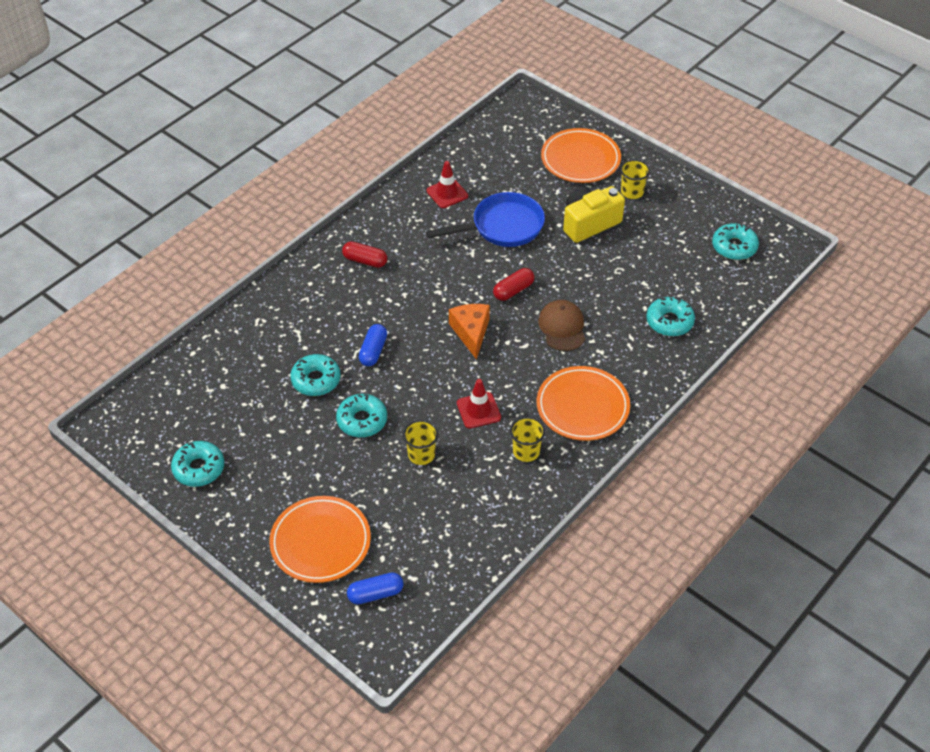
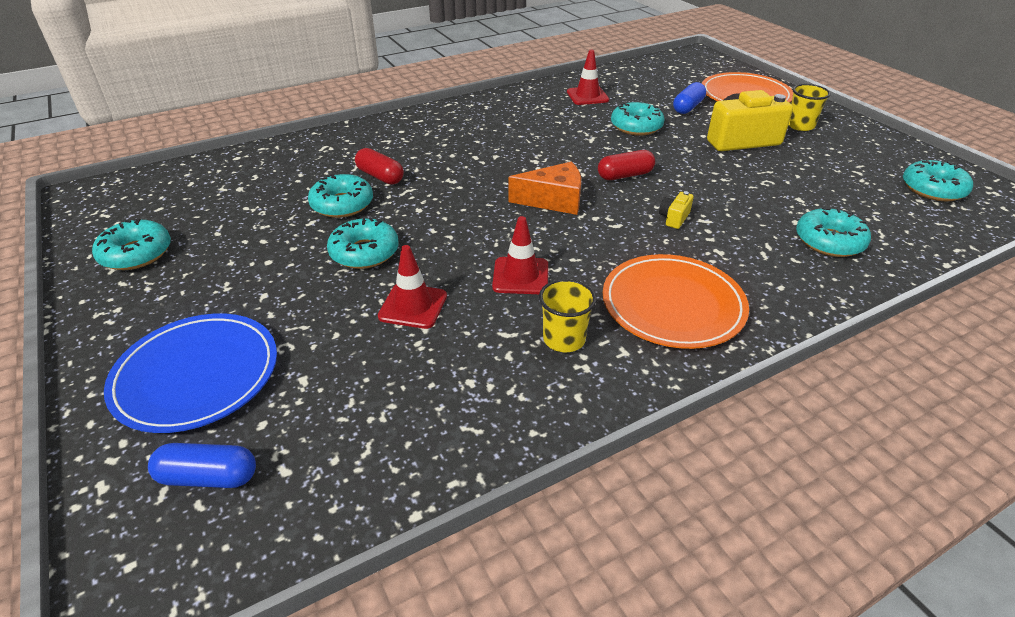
camera: 20 degrees right, 10 degrees down
(320, 542) = (196, 375): orange plate -> blue plate
(365, 261) = (470, 125): red capsule -> red capsule (380, 176)
(373, 351) = (427, 193): blue capsule -> blue capsule (688, 107)
(421, 455) = (413, 306): yellow cup -> red traffic cone
(471, 332) = (554, 200): orange cheese -> orange cheese turned 75 degrees clockwise
(502, 227) = (636, 126): blue pan -> turquoise donut
(562, 327) = (674, 218): brown cap -> yellow camera

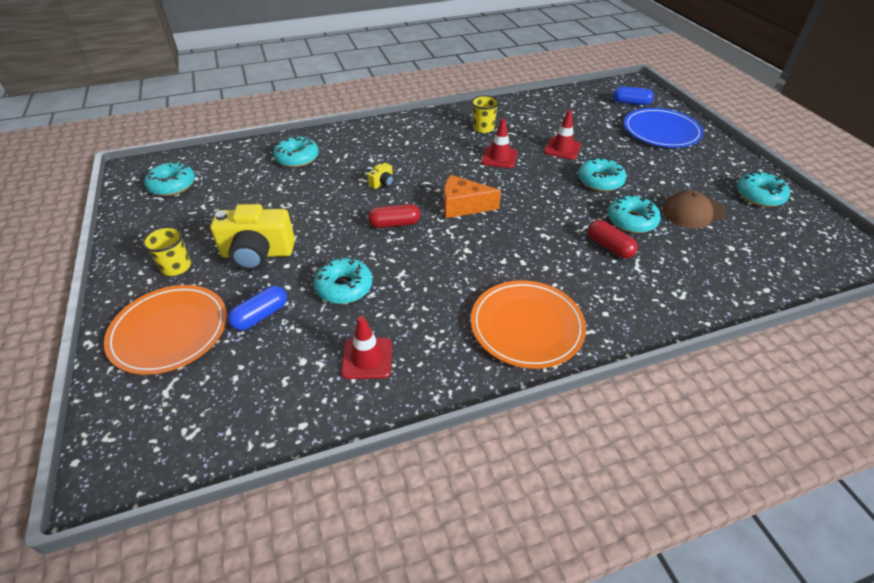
camera: 170 degrees left, 5 degrees up
(254, 222) = (693, 212): none -> brown cap
(672, 305) = (420, 136): orange plate -> orange plate (526, 326)

